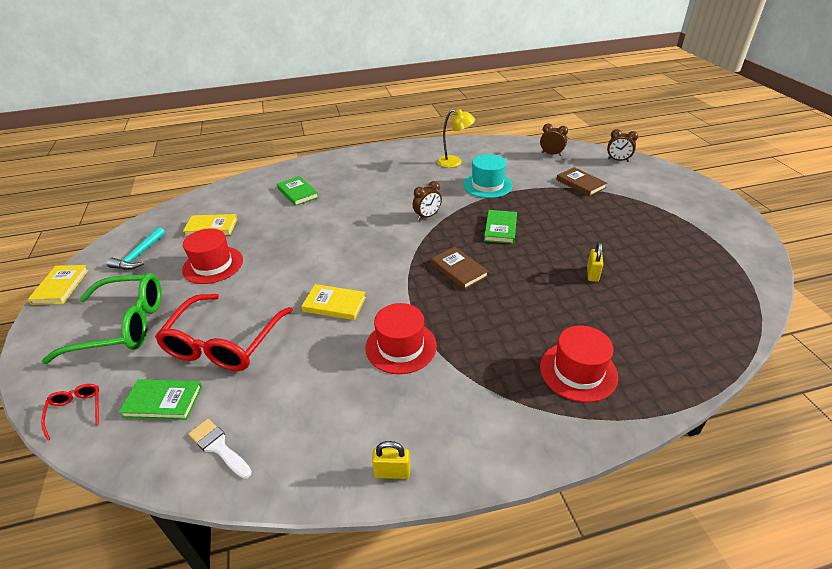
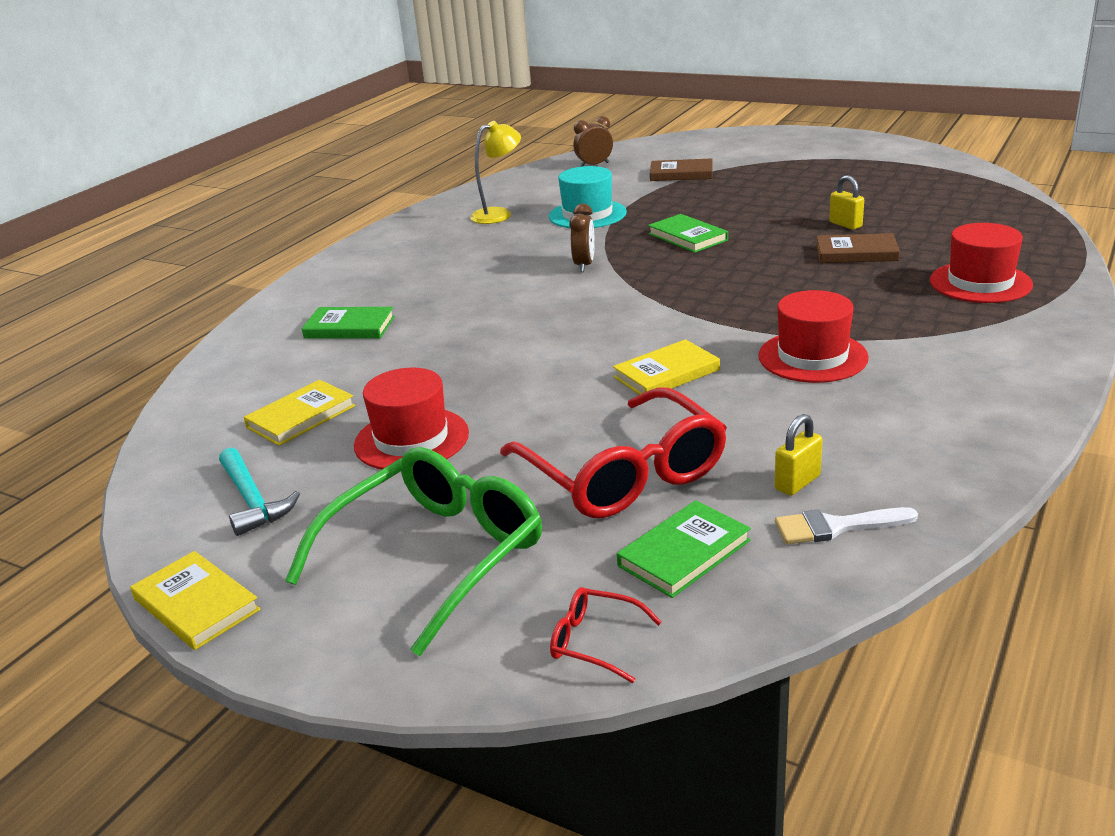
camera: 45 degrees left, 10 degrees down
(392, 472) = (1010, 422): yellow padlock -> yellow padlock (797, 483)
(459, 270) = (725, 282): brown book -> brown book (856, 253)
(618, 160) = (674, 144): brown clock -> none

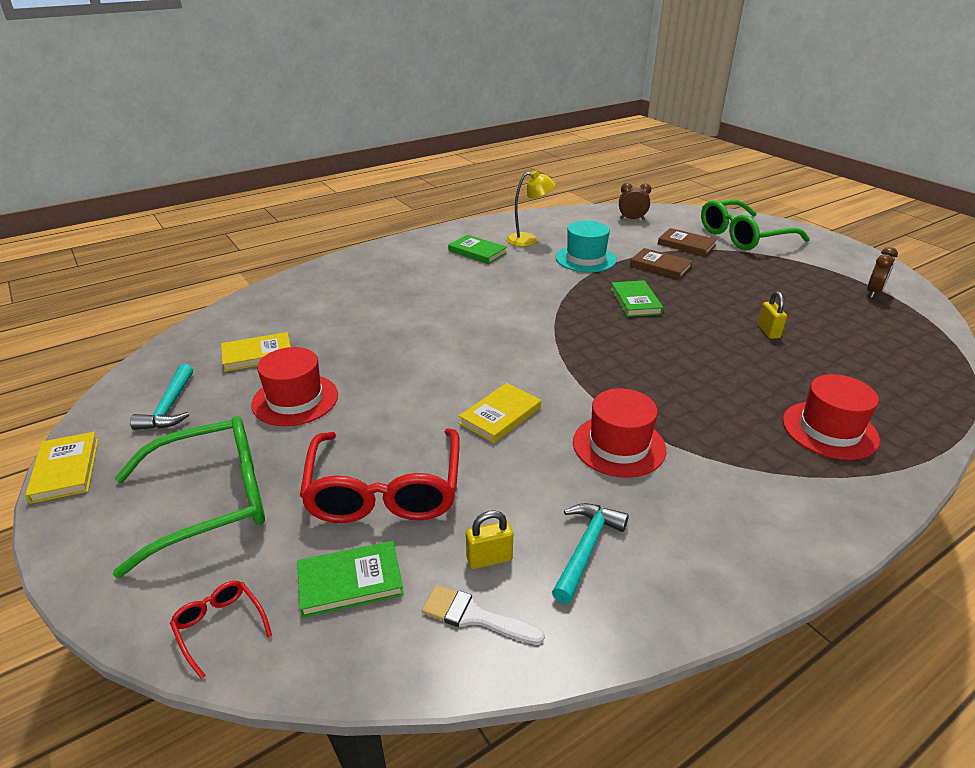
camera: 25 degrees right, 5 degrees up
(349, 327) = (352, 297): green book -> green book (477, 252)
(584, 265) = (540, 300): brown clock -> brown clock (873, 293)
(666, 373) = (500, 415): yellow book -> yellow book turned 45 degrees counterclockwise
(731, 151) = (743, 236): none -> green glasses
(856, 253) = (751, 361): brown book -> brown book (660, 266)
(875, 441) = (586, 548): none -> turquoise hammer

